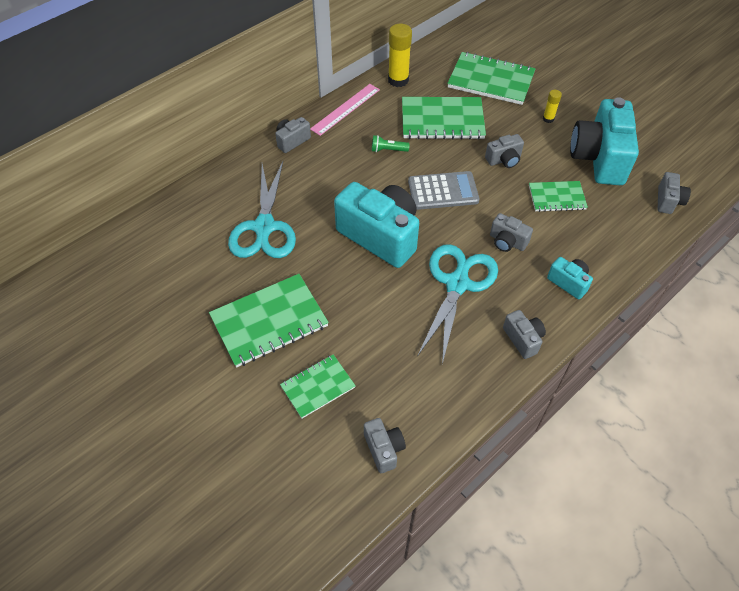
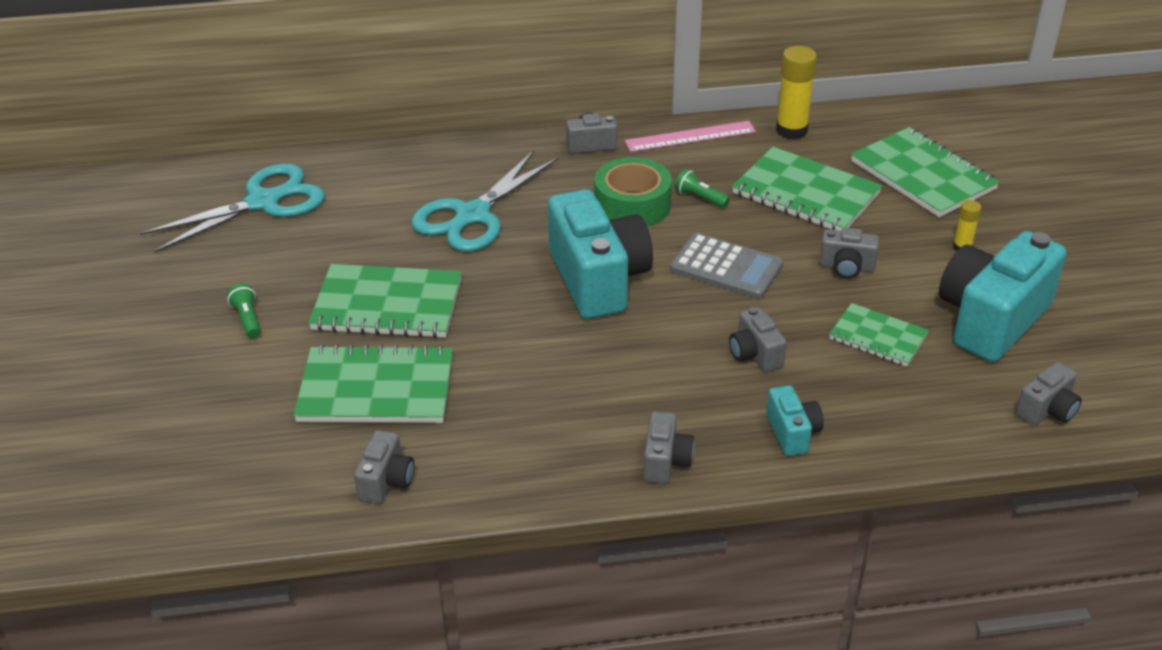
camera: 35 degrees right, 15 degrees down
(185, 383) = (247, 319): none -> green flashlight
(317, 387) = (376, 388): green notebook -> green notebook, size x1.69
(354, 173) = (632, 205): none -> green tape
(457, 284) = (642, 368): turquoise scissors -> turquoise scissors (263, 202)

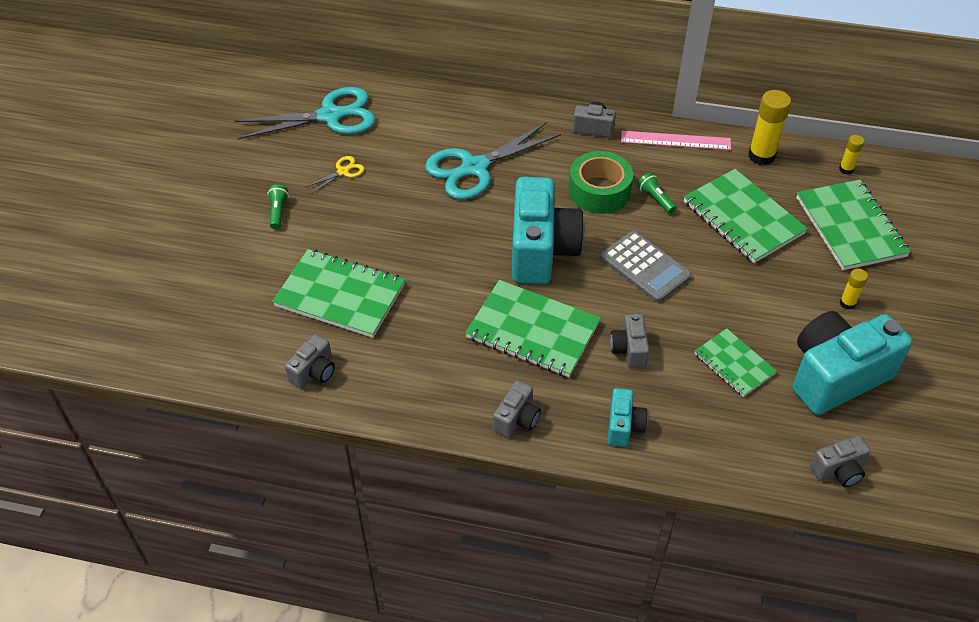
camera: 20 degrees right, 10 degrees up
(310, 257) = (343, 171): none -> yellow scissors
(387, 305) = (378, 228): green notebook -> green notebook (532, 331)
(846, 267) = (741, 294): grey camera -> none
(887, 123) = (846, 169): none -> yellow glue stick

